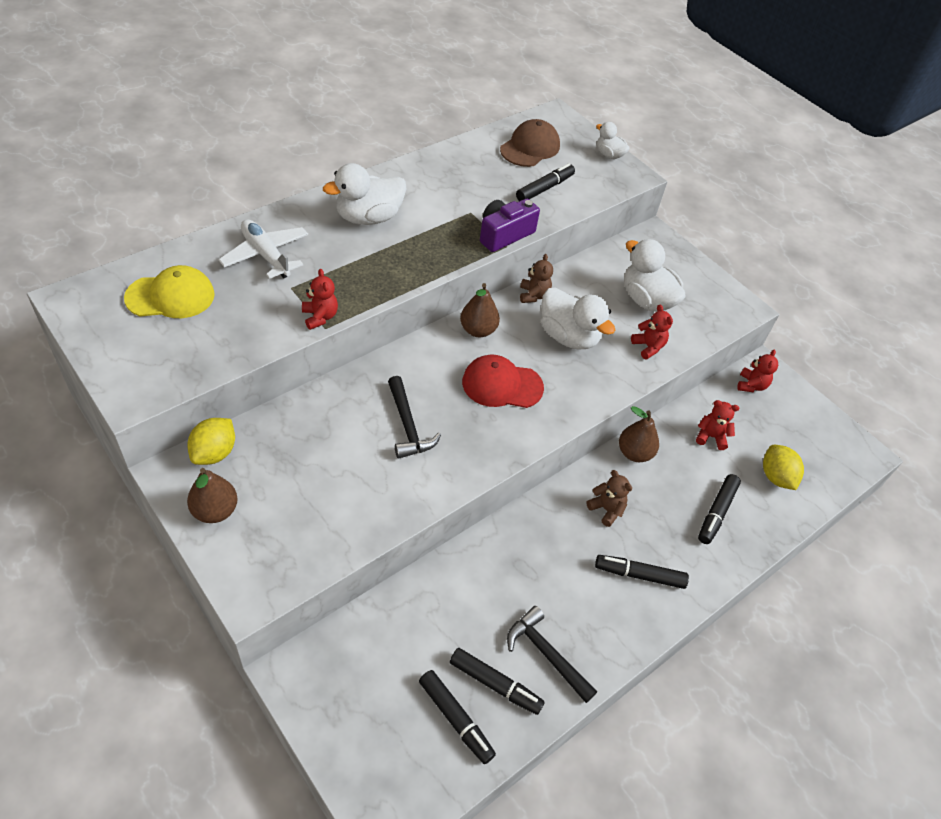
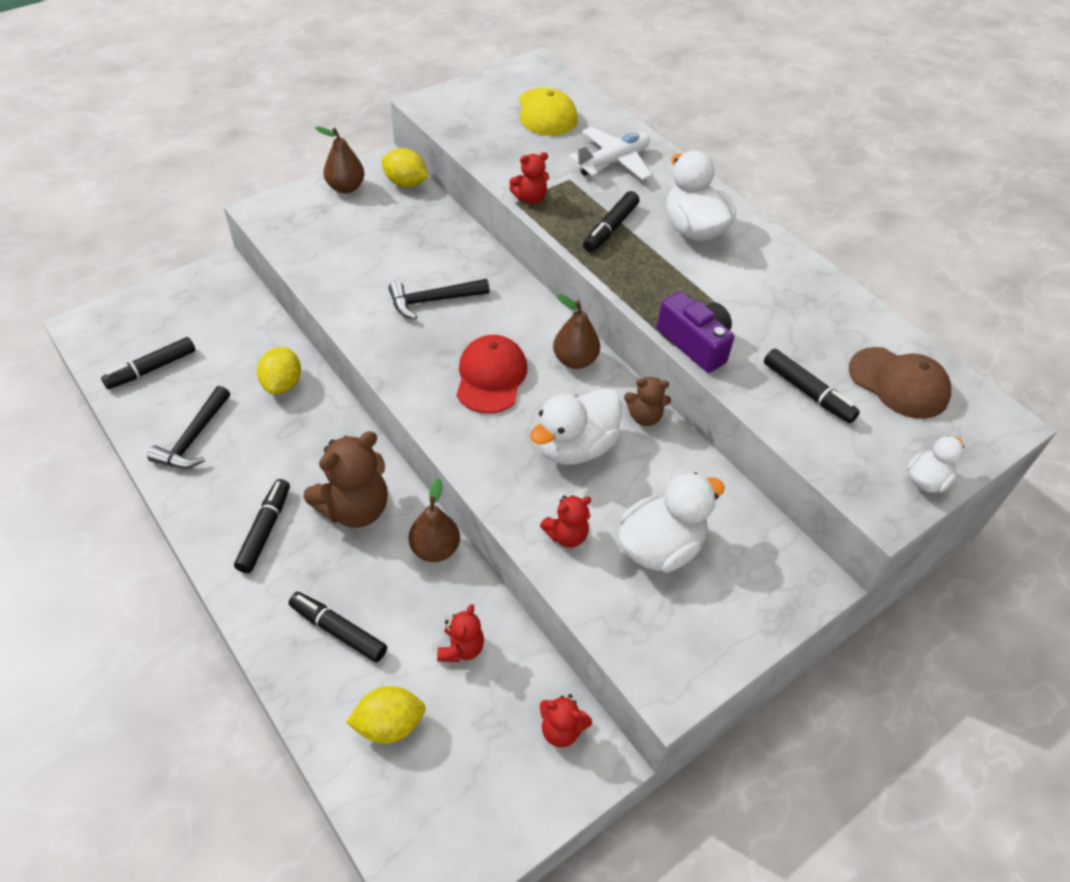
camera: 95 degrees right, 0 degrees up
(470, 582) = (282, 384): none -> yellow lemon
(495, 684) = (175, 397): black marker -> black marker (610, 228)
(546, 654) = (194, 438): black hammer -> black hammer turned 150 degrees clockwise
(606, 509) = (355, 508): brown teddy bear -> brown teddy bear, size x1.86

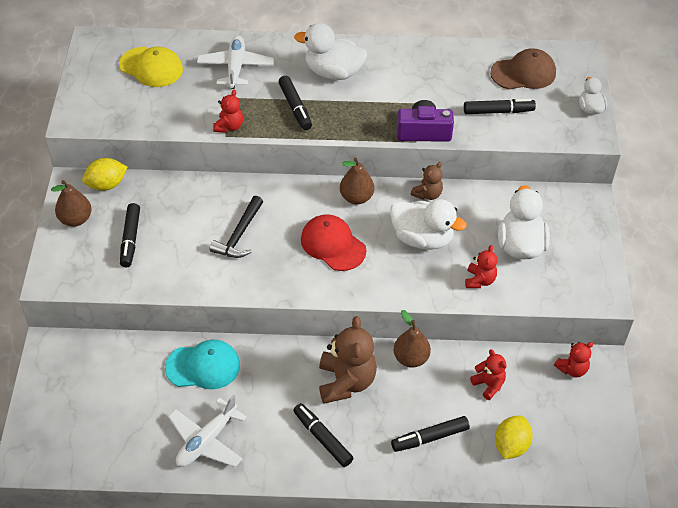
camera: 50 degrees left, 0 degrees up
(151, 369) = (114, 436): black marker -> black marker (130, 239)
(194, 438) = (206, 441): black hammer -> white plane
(282, 384) = (203, 366): yellow lemon -> turquoise cap
(575, 447) = (422, 238): white duck -> white duck turned 60 degrees counterclockwise

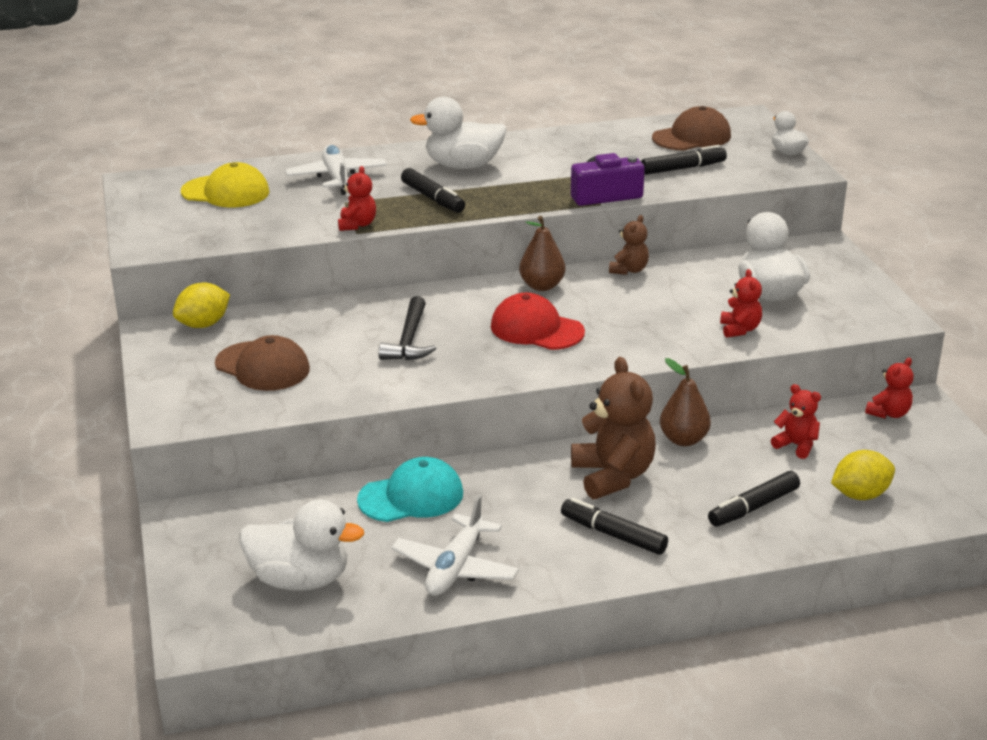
camera: 15 degrees left, 20 degrees down
(76, 219) = (176, 361): brown pear -> none
(130, 239) = (262, 367): black marker -> brown cap
(422, 238) = (646, 306): white duck -> white duck (300, 580)
(511, 445) = (860, 495): yellow lemon -> yellow lemon turned 60 degrees clockwise

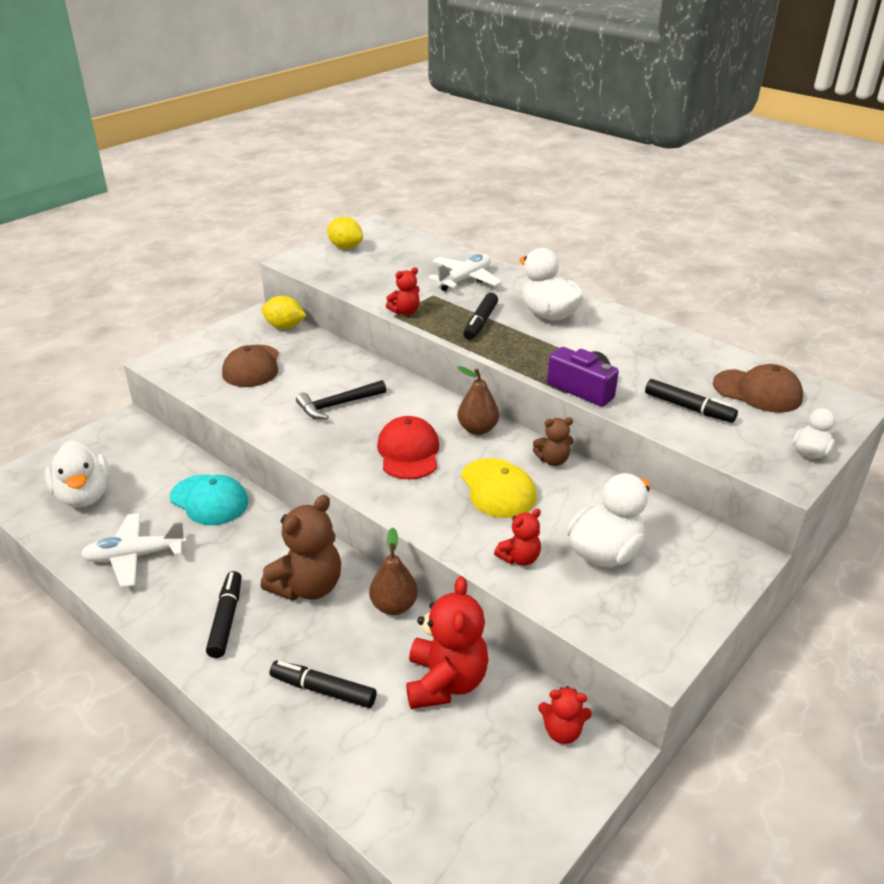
camera: 55 degrees right, 5 degrees up
(225, 192) = (397, 255): yellow cap -> yellow cap (498, 488)
(796, 445) = (445, 682): red teddy bear -> red teddy bear, size x1.86
(860, 495) = (398, 760): yellow lemon -> yellow lemon (345, 247)

